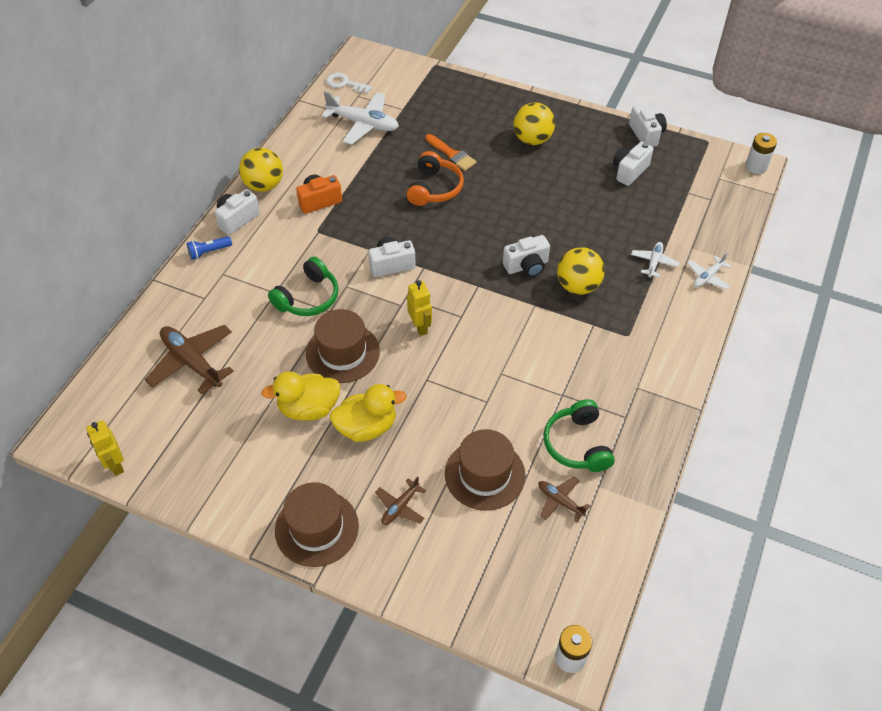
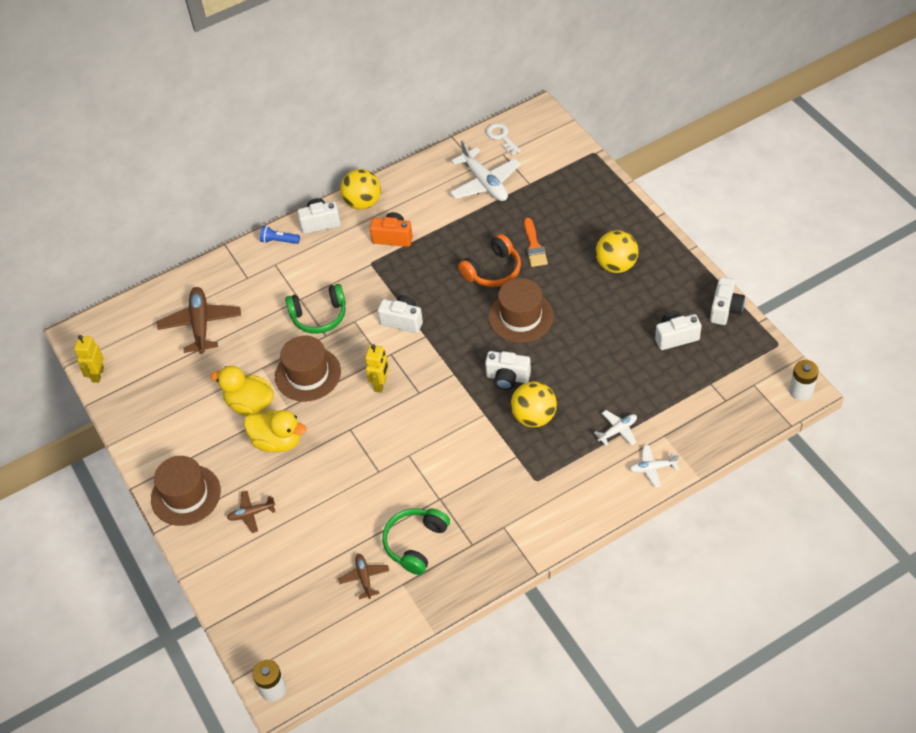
camera: 40 degrees right, 0 degrees up
(484, 474) = (329, 525): brown hat -> brown hat (521, 316)

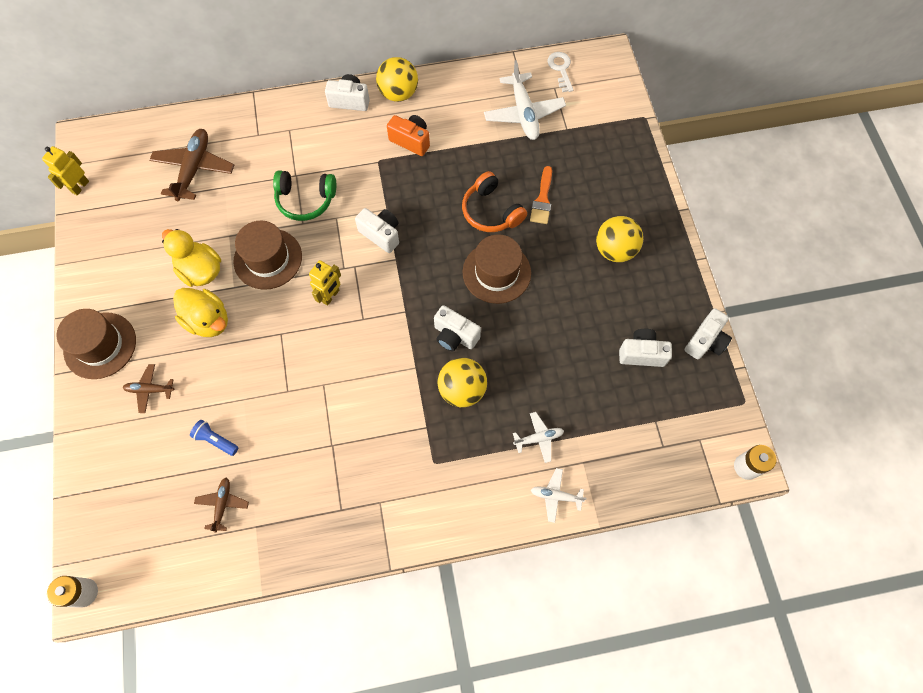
camera: 15 degrees right, 15 degrees up
(279, 241) = (304, 106): blue flashlight -> blue flashlight (216, 440)
(416, 543) = (287, 486): green headphones -> none
(493, 270) = (491, 211): orange headphones -> orange headphones turned 75 degrees clockwise

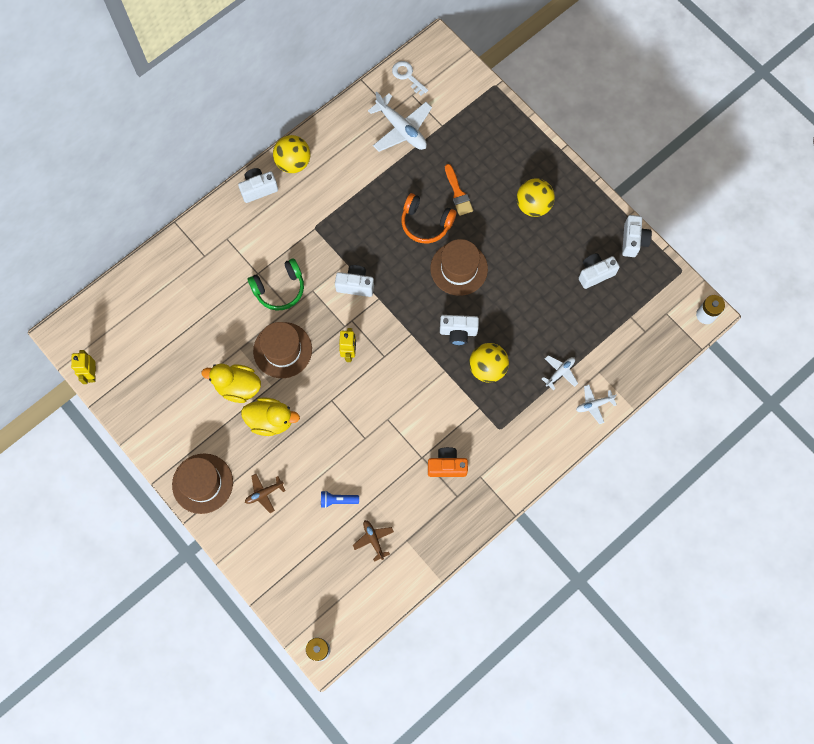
camera: 30 degrees left, 5 degrees up
(194, 169) = (173, 311): brown plane -> none
(411, 141) = (329, 197): orange camera -> orange camera (447, 466)

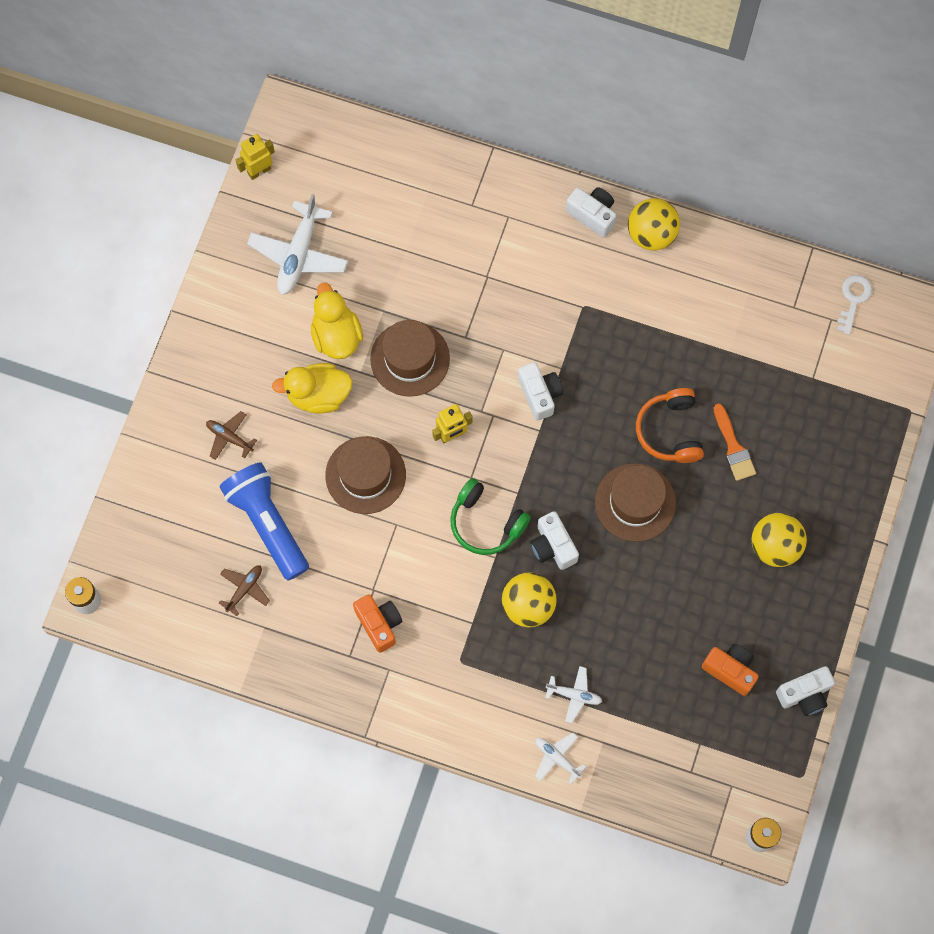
camera: 60 degrees right, 0 degrees up
(202, 483) = (203, 364): brown hat -> brown hat (365, 475)
(271, 420) = (318, 395): yellow duck -> yellow duck turned 105 degrees clockwise
(279, 289) = (482, 311): green headphones -> green headphones (486, 522)
(337, 500) = (267, 523): blue flashlight -> blue flashlight, size x2.30
(401, 129) = (776, 333): white plane -> white plane (298, 254)
(458, 193) = (733, 447): orange brush -> orange brush turned 60 degrees counterclockwise
(595, 273) = (730, 670): white camera -> orange camera

